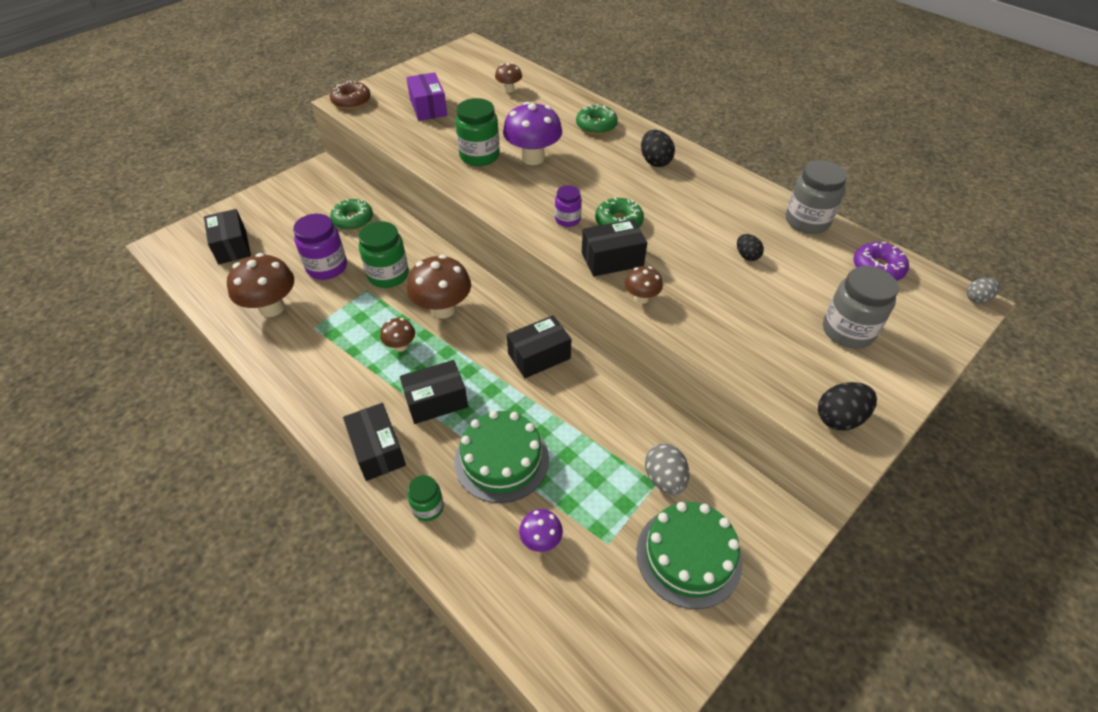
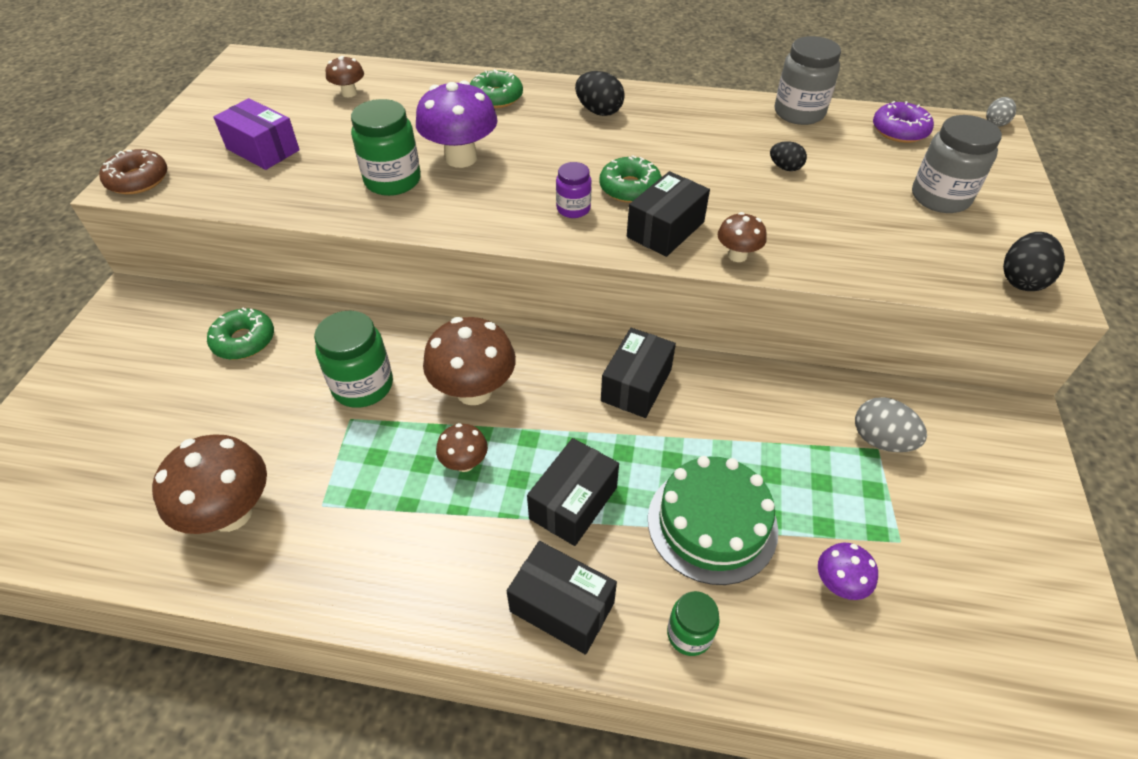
camera: 35 degrees left, 0 degrees up
(232, 246) = (81, 462): black box -> none
(327, 267) = (264, 418): purple jar -> none
(688, 556) = (976, 502): green cake -> none

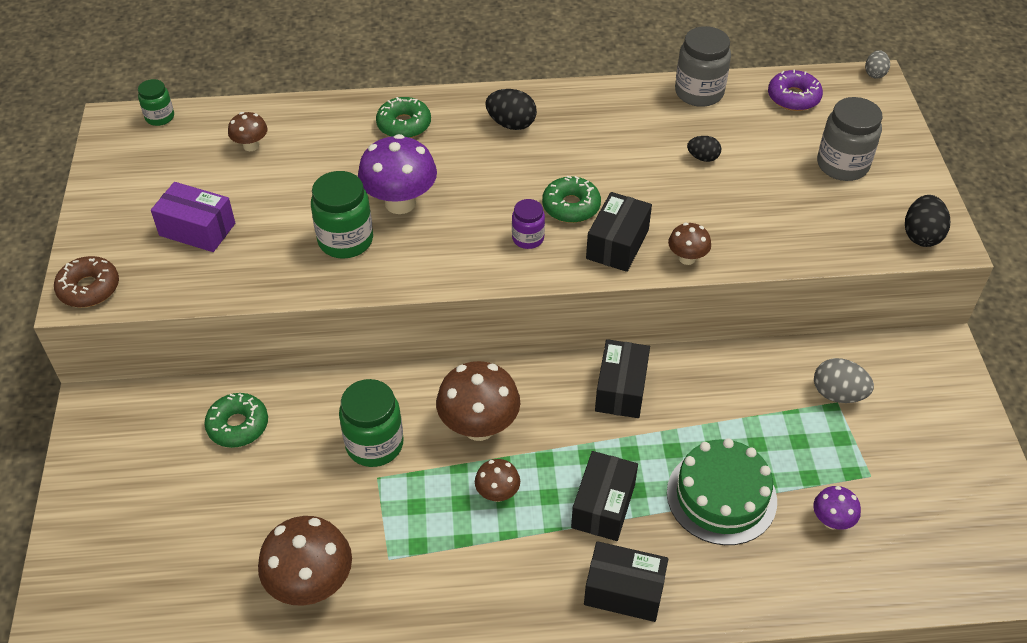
camera: 15 degrees left, 0 degrees up
(689, 634) = (729, 587): green jar -> green jar (160, 117)

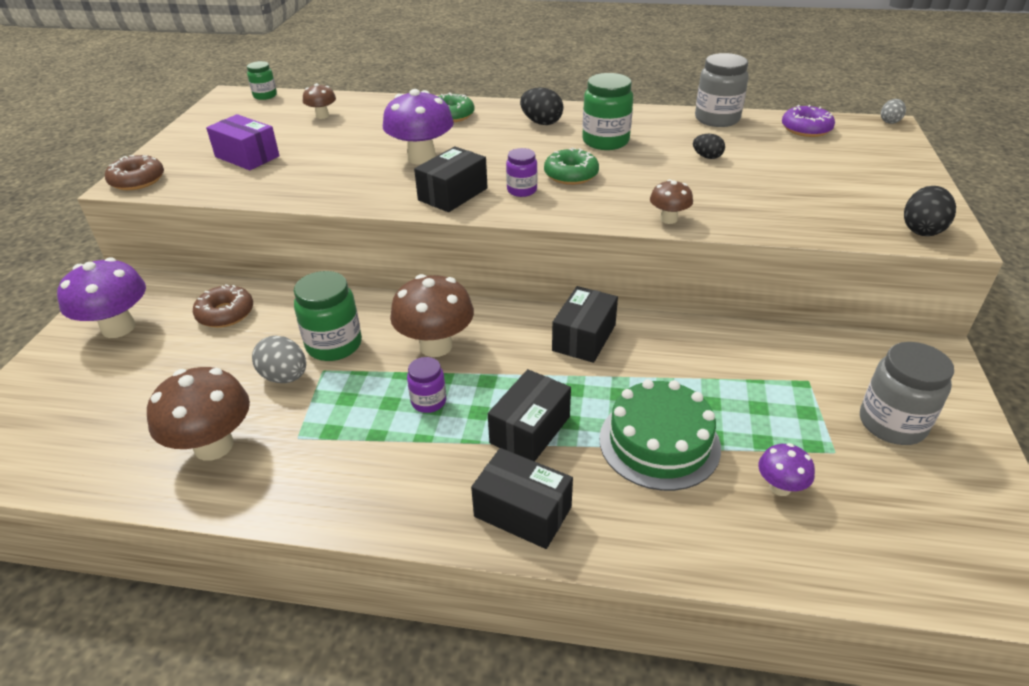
camera: 15 degrees right, 10 degrees down
(128, 466) = (118, 328): none -> purple mushroom
(238, 426) = (225, 313): green donut -> brown donut
(345, 240) = (362, 175): green jar -> green jar (605, 141)
(497, 493) = (428, 401): brown mushroom -> purple jar
(617, 244) = (604, 203): black box -> black box (453, 194)
(838, 394) = (810, 374): grey egg -> grey egg (285, 377)
(842, 165) = (845, 174): grey jar -> grey jar (892, 423)

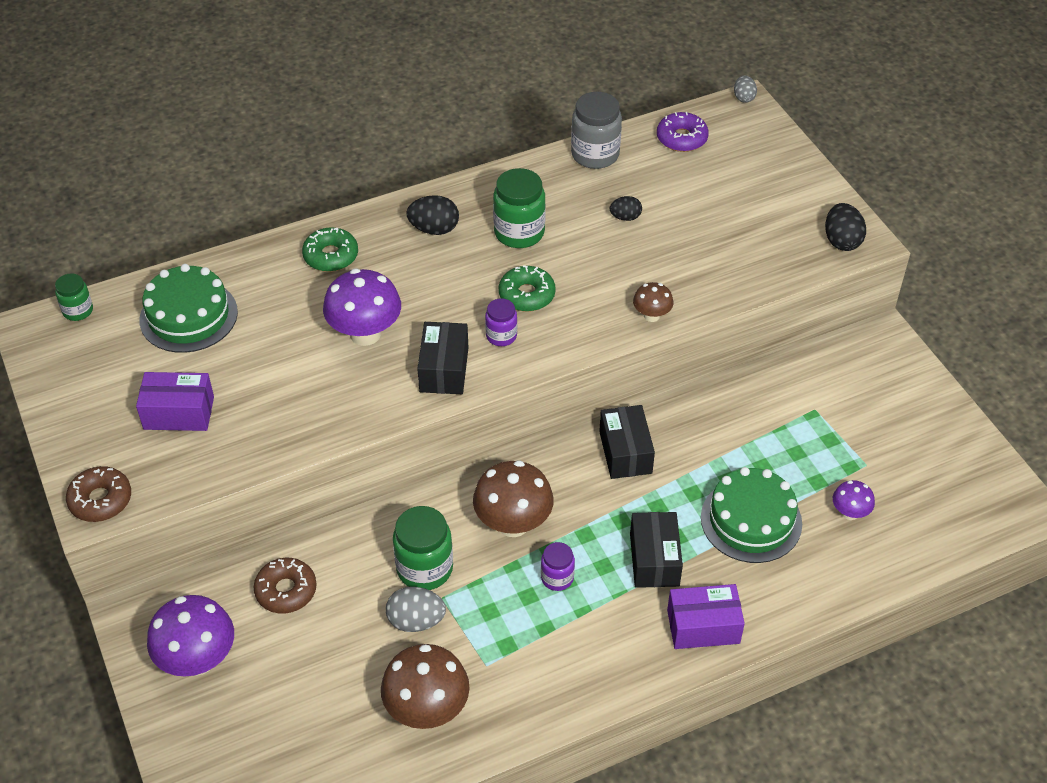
camera: 35 degrees left, 10 degrees up
(322, 116) = (188, 316): brown mushroom -> green cake
(522, 512) = (703, 626): black box -> purple box
(892, 423) = (888, 420): grey jar -> none

